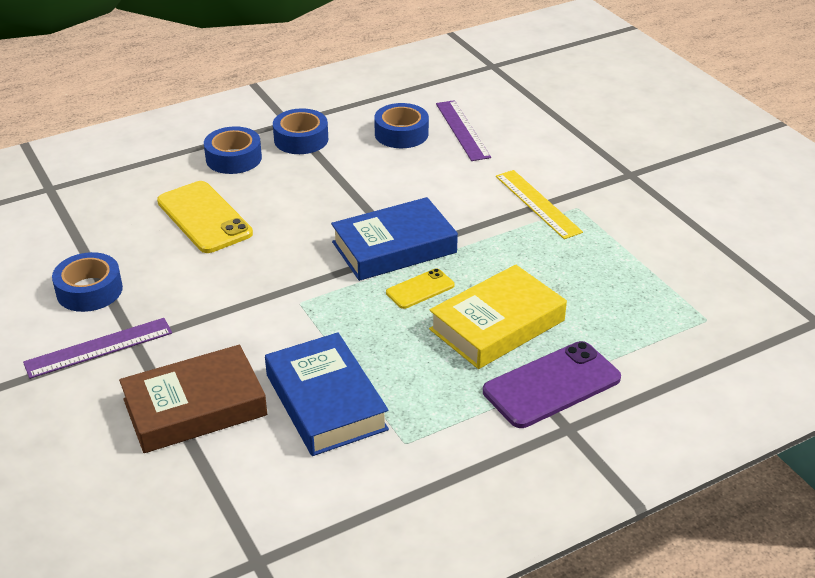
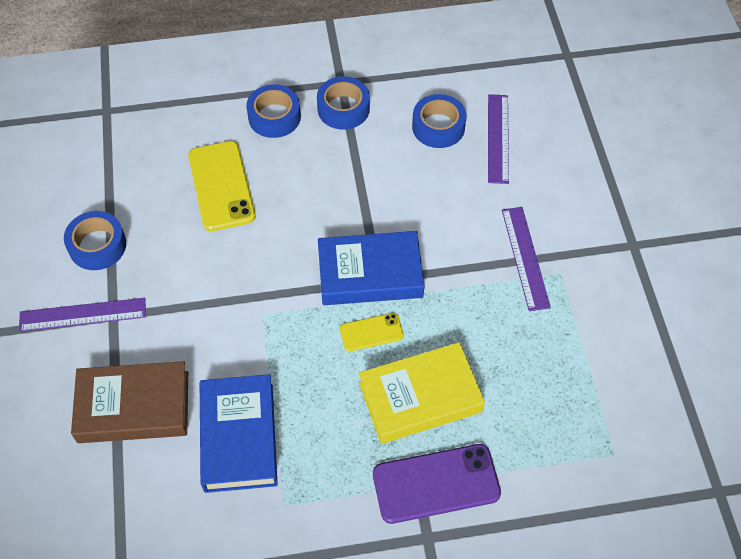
camera: 20 degrees right, 20 degrees up
(537, 203) = (525, 257): yellow ruler -> purple ruler

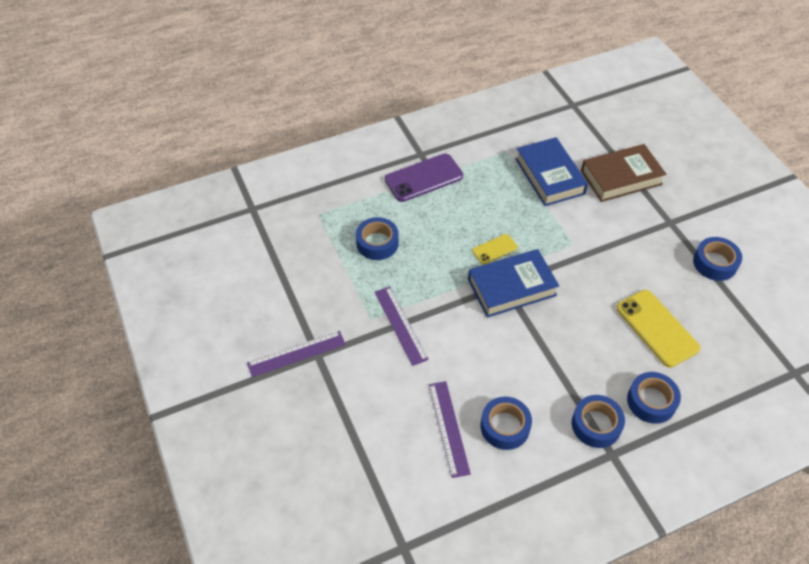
camera: 165 degrees right, 5 degrees down
(82, 314) = (690, 219): purple ruler -> purple ruler (296, 354)
(420, 397) = (448, 219): yellow book -> none
(533, 381) = (377, 243): none -> blue tape

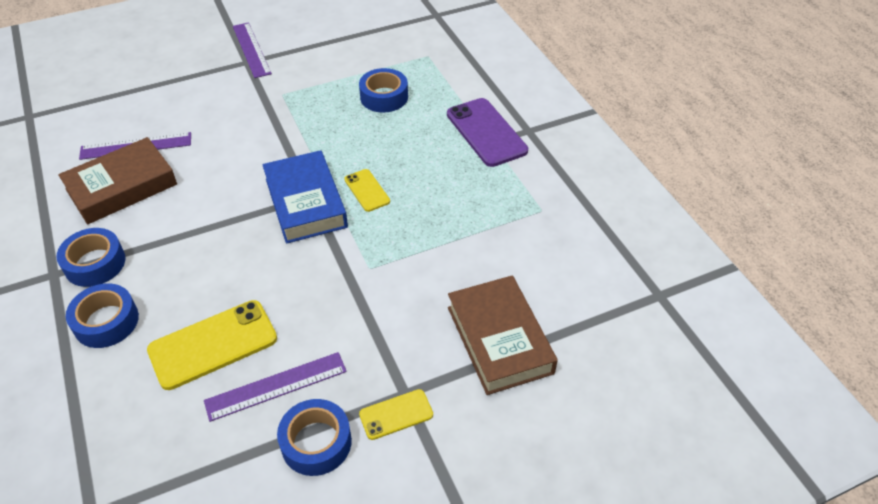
camera: 90 degrees right, 5 degrees down
(400, 325) = (270, 114): purple ruler -> purple ruler (276, 386)
(505, 427) = (122, 187): blue tape -> brown book
(549, 176) = (497, 253): blue book -> none
(686, 226) = (396, 414): none -> yellow phone

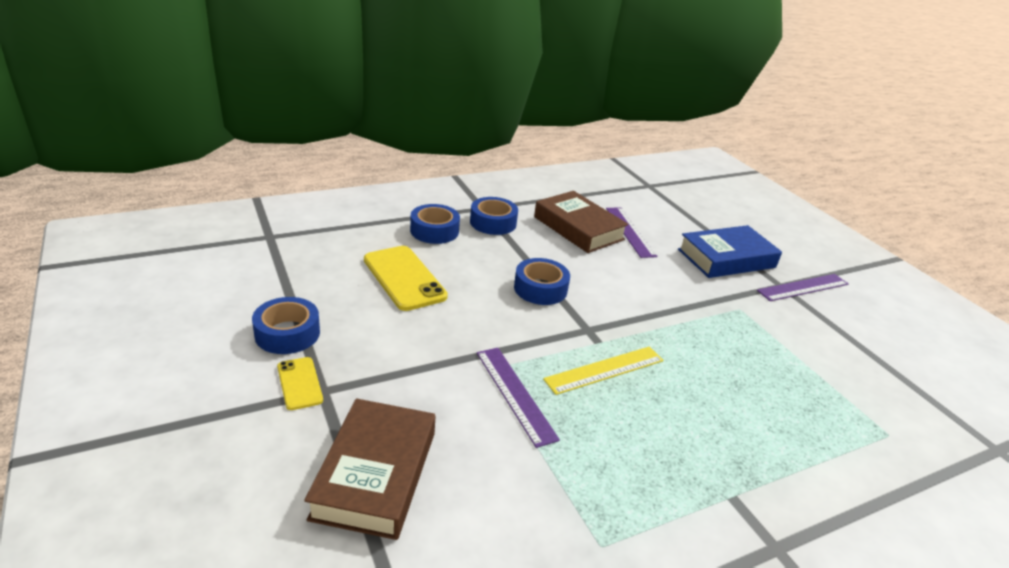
camera: 85 degrees right, 15 degrees down
(276, 386) = (353, 311): purple ruler -> purple ruler (515, 394)
(306, 202) = (577, 326): blue book -> blue book (726, 258)
(367, 190) = (604, 370): yellow phone -> yellow ruler
(384, 97) = (775, 388): blue tape -> blue tape (540, 288)
(486, 132) = (749, 491): purple phone -> none
(499, 340) = (375, 474): brown book -> brown book turned 60 degrees counterclockwise

